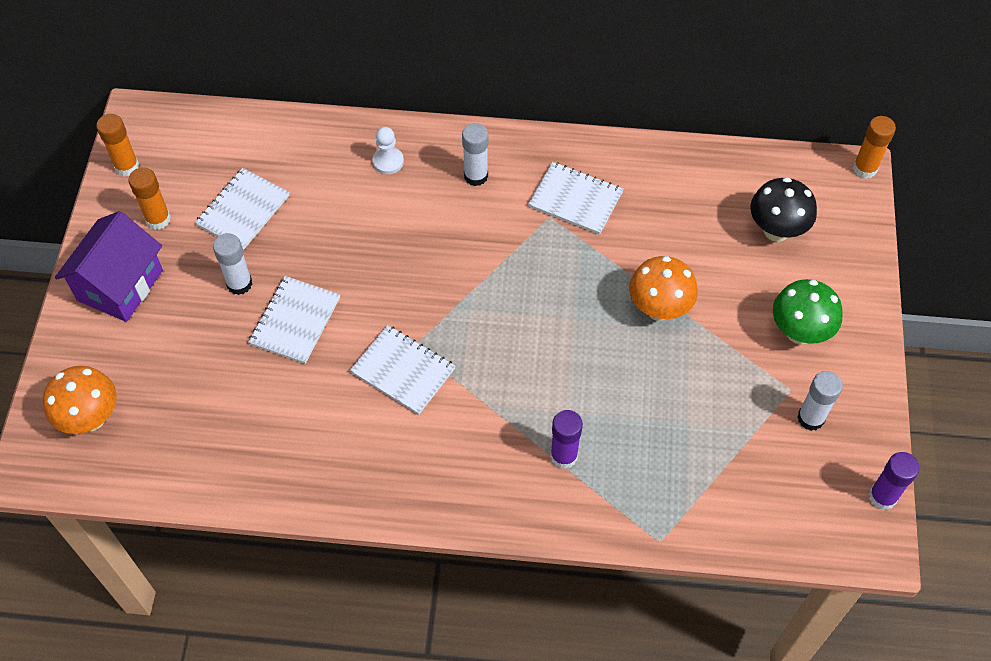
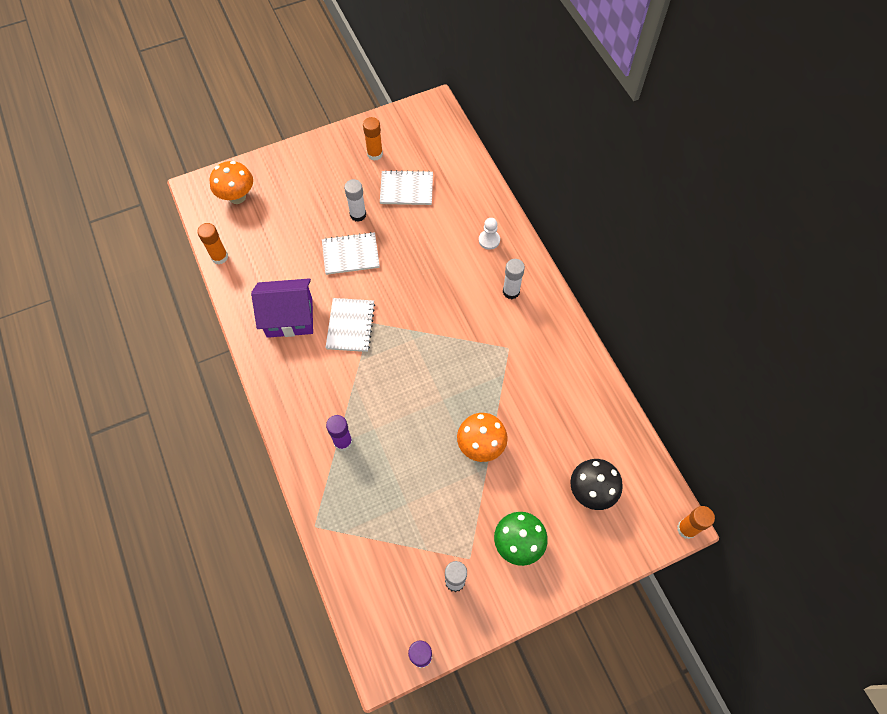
camera: 60 degrees right, 5 degrees up
(120, 285) = (323, 162): purple house -> purple house (289, 318)
(127, 166) = (399, 120): orange glue stick -> orange glue stick (219, 257)
(575, 199) = (532, 356): white notebook -> none

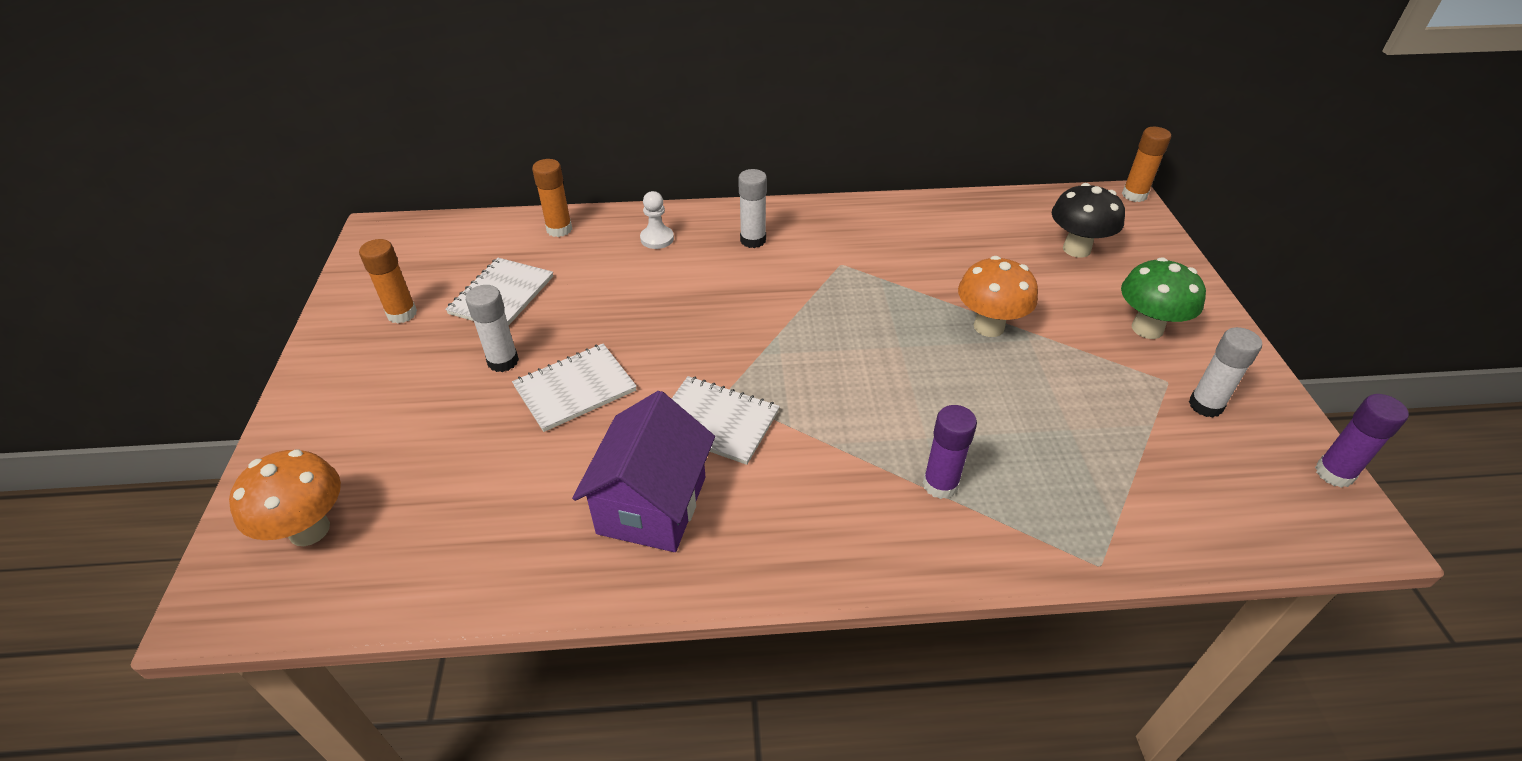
camera: 70 degrees left, 20 degrees down
(219, 257) = (431, 596): orange glue stick -> orange glue stick (559, 229)
(350, 254) = (575, 389): white notebook -> white notebook turned 45 degrees clockwise

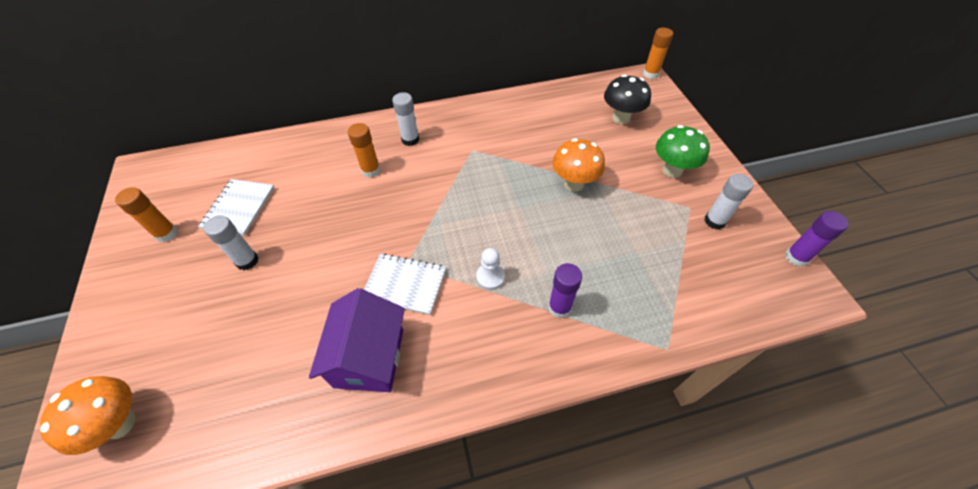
camera: 10 degrees left, 10 degrees up
(559, 229) = (273, 149): orange glue stick -> orange glue stick (371, 170)
(575, 389) = (302, 275): white notebook -> none
(657, 239) = (344, 147): white pawn -> white pawn (490, 277)

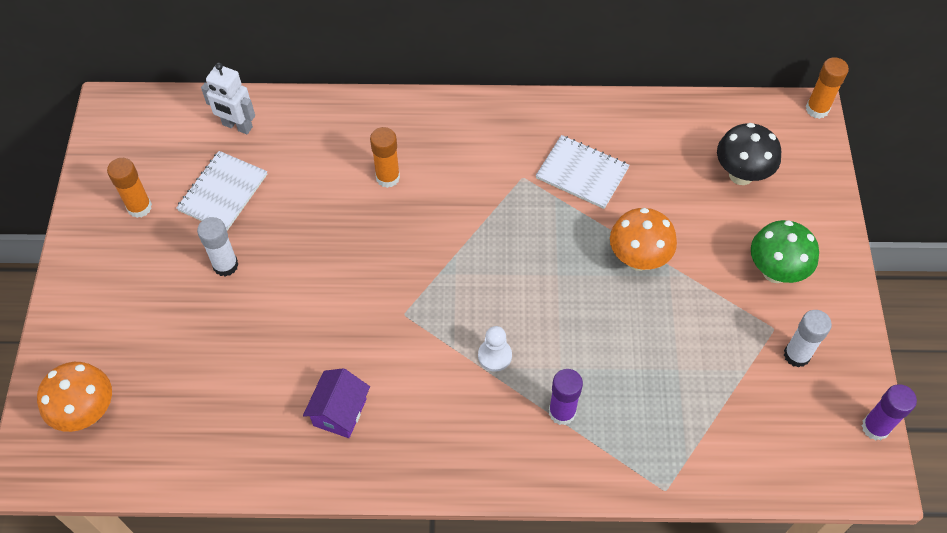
camera: 15 degrees right, 5 degrees up
(245, 161) = (237, 126): none -> white robot
(369, 357) = (340, 412): purple house -> purple house, size x0.63
(405, 284) = (395, 339): white notebook -> white notebook (582, 173)
(410, 140) = (447, 142): white glue stick -> none

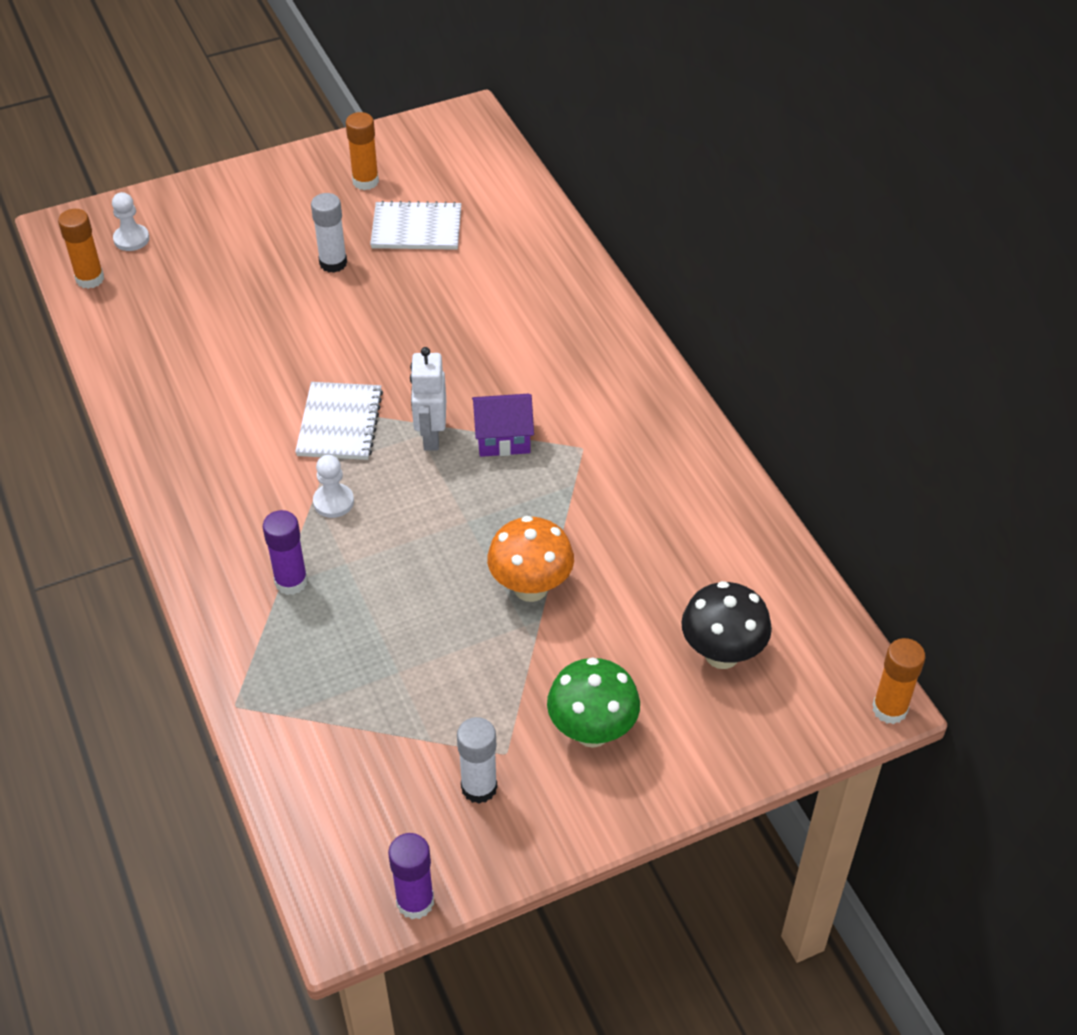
camera: 65 degrees right, 10 degrees down
(87, 412) = (131, 239): orange mushroom -> white pawn
(237, 126) = (503, 206): white robot -> white robot (431, 436)
(340, 412) = (209, 405): purple house -> purple house (503, 438)
(388, 177) = (511, 338): orange glue stick -> orange glue stick (90, 279)
(582, 173) = (622, 498): white notebook -> white notebook (340, 423)

